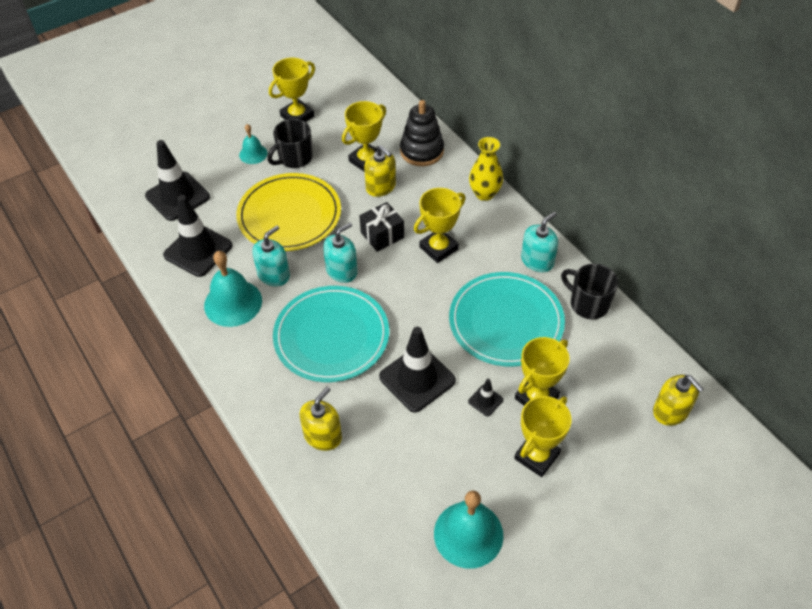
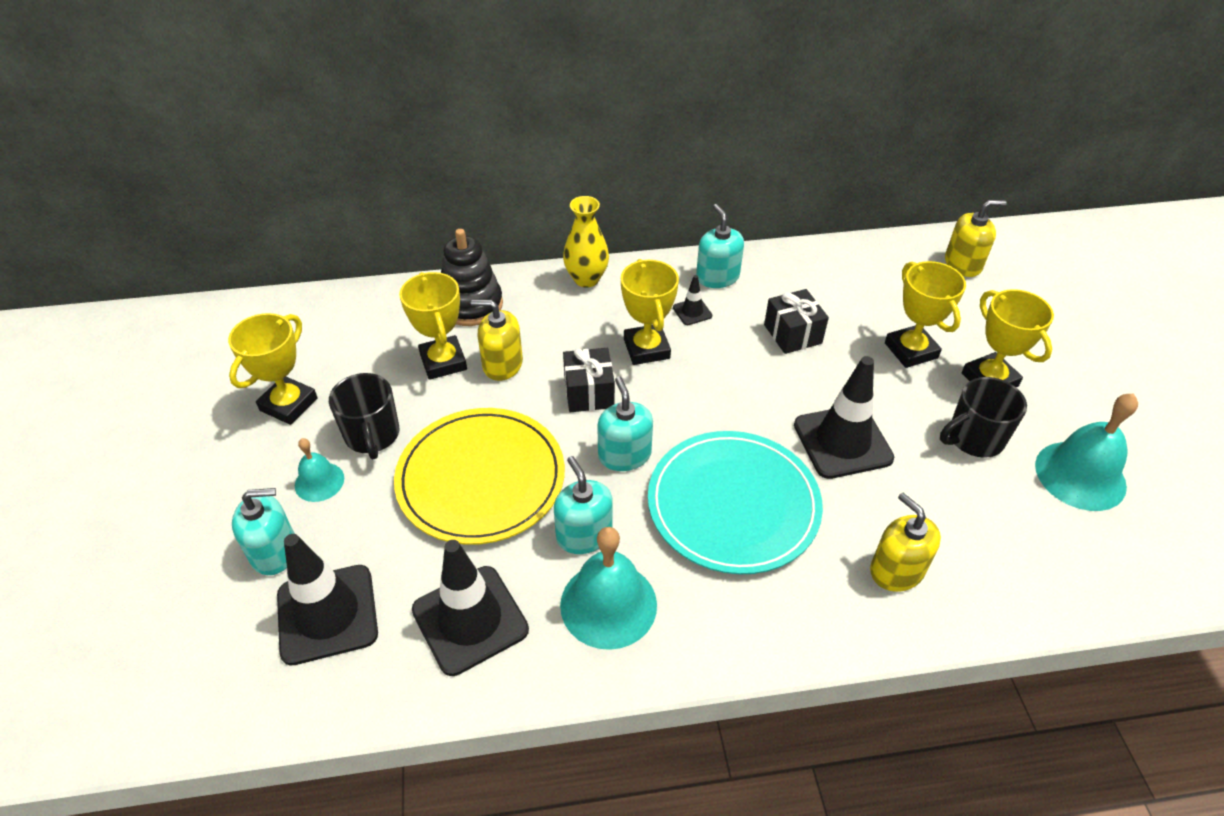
camera: 65 degrees left, 5 degrees down
(203, 160) = (274, 551): none -> turquoise soap dispenser
(297, 116) = (289, 404): yellow trophy -> yellow trophy turned 45 degrees clockwise
(381, 187) = (502, 364): yellow soap dispenser -> yellow soap dispenser turned 150 degrees counterclockwise
(485, 400) = (899, 393): black traffic cone -> black traffic cone (692, 312)
(506, 321) = (792, 334): turquoise plate -> black gift
(588, 304) = (800, 264): black mug -> black mug (974, 438)

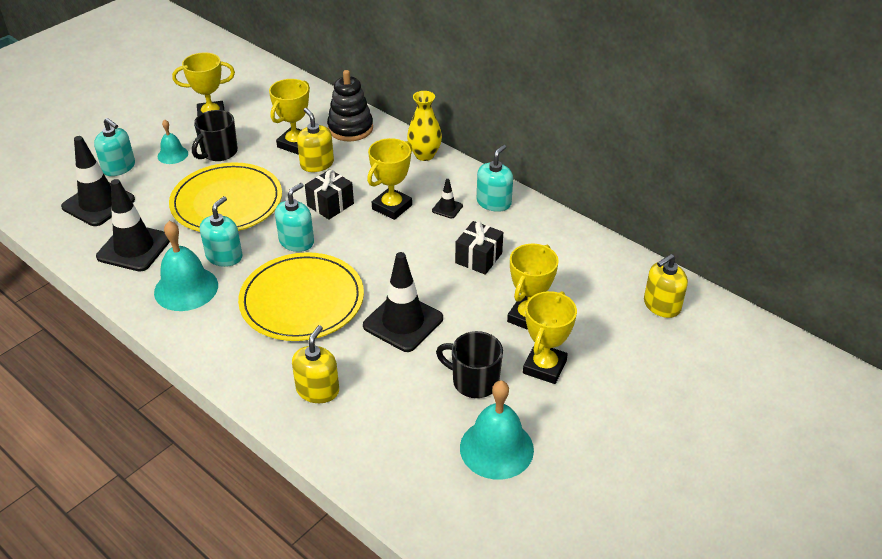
camera: 50 degrees right, 5 degrees down
(733, 504) = (302, 300): turquoise plate -> yellow plate
(963, 264) = (661, 305): yellow soap dispenser -> yellow soap dispenser turned 105 degrees clockwise

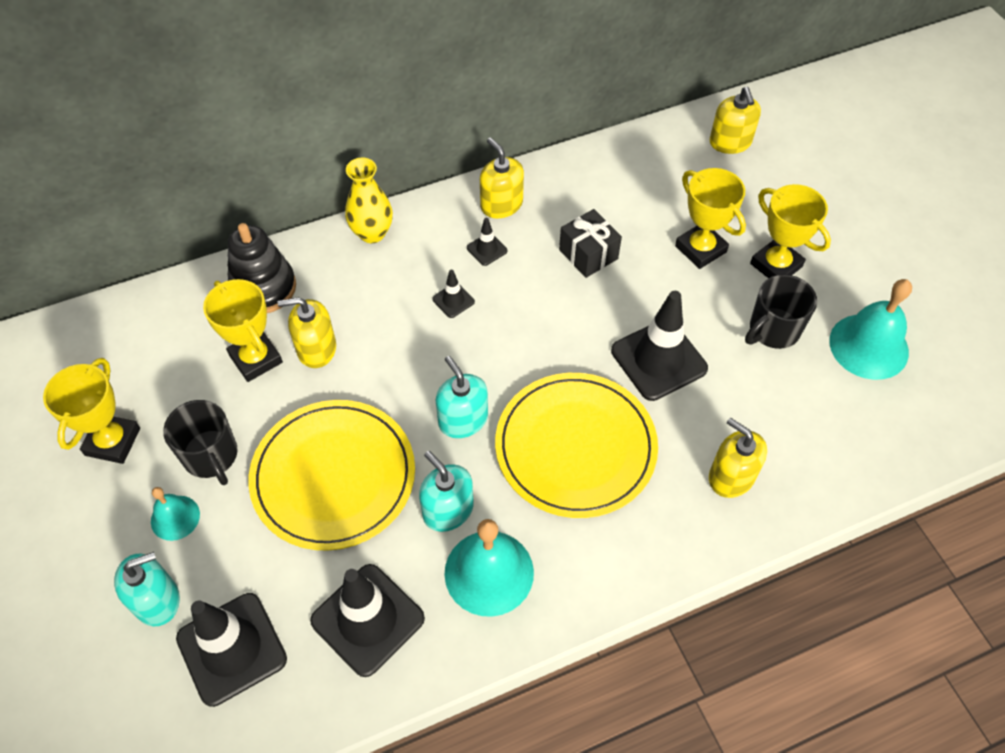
camera: 65 degrees left, 15 degrees up
(330, 205) = (411, 361): black gift -> none
(392, 207) = (453, 300): yellow trophy -> black traffic cone
(494, 202) = (501, 204): turquoise soap dispenser -> yellow soap dispenser

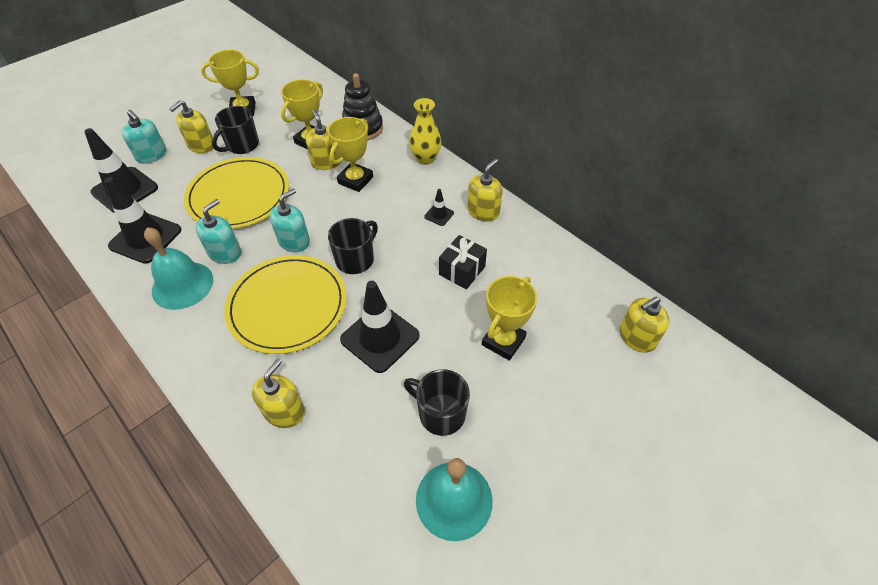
camera: 70 degrees right, 5 degrees down
(175, 517) = (201, 145): turquoise bell -> yellow soap dispenser
(453, 300) = (388, 210): black traffic cone -> none
(526, 356) = (356, 259): none -> black mug
(776, 265) = (513, 402): yellow trophy -> yellow trophy (355, 180)

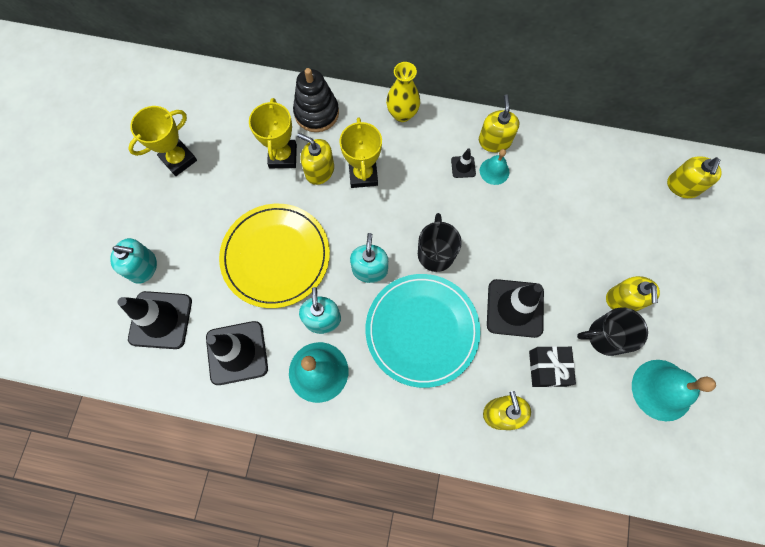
camera: 35 degrees left, 20 degrees up
(201, 145) = (181, 225): yellow soap dispenser -> yellow soap dispenser (623, 300)
(242, 145) = (221, 201): black mug -> none
(287, 306) = (422, 330): yellow plate -> turquoise plate
(462, 231) = (494, 171): none -> turquoise bell
(462, 270) = (524, 209): black gift -> black gift (547, 368)
(503, 341) = (601, 250): yellow trophy -> none

